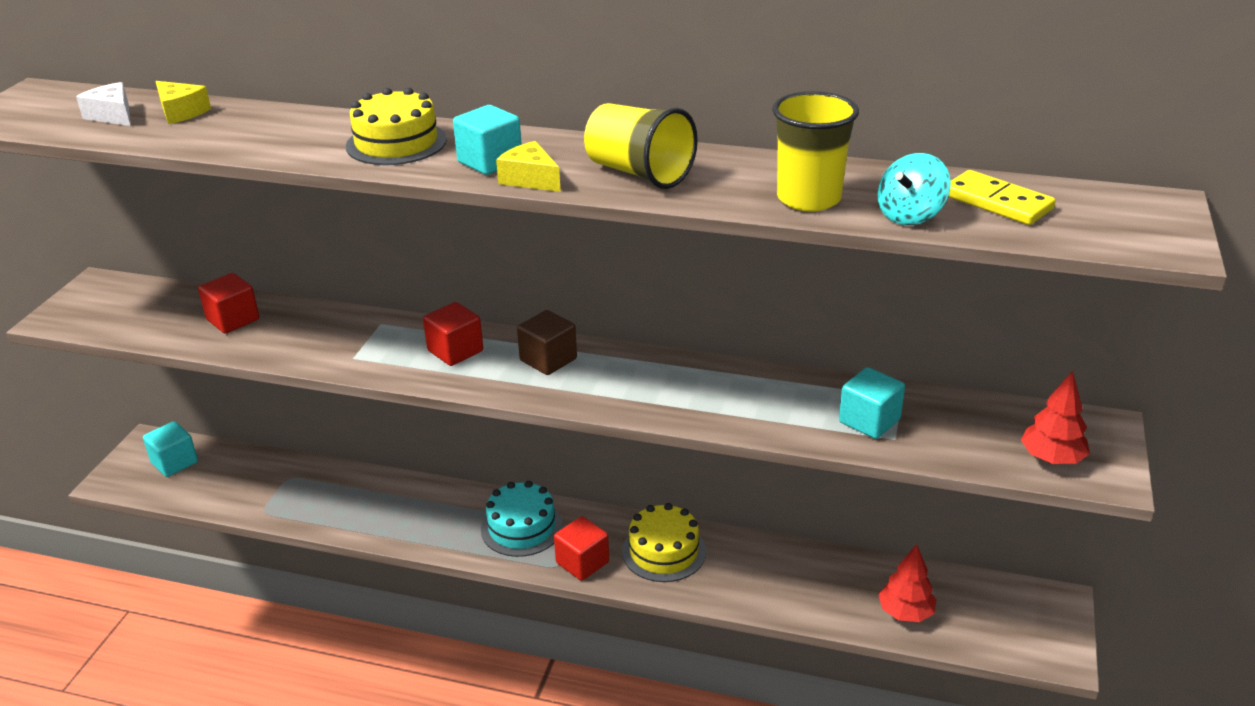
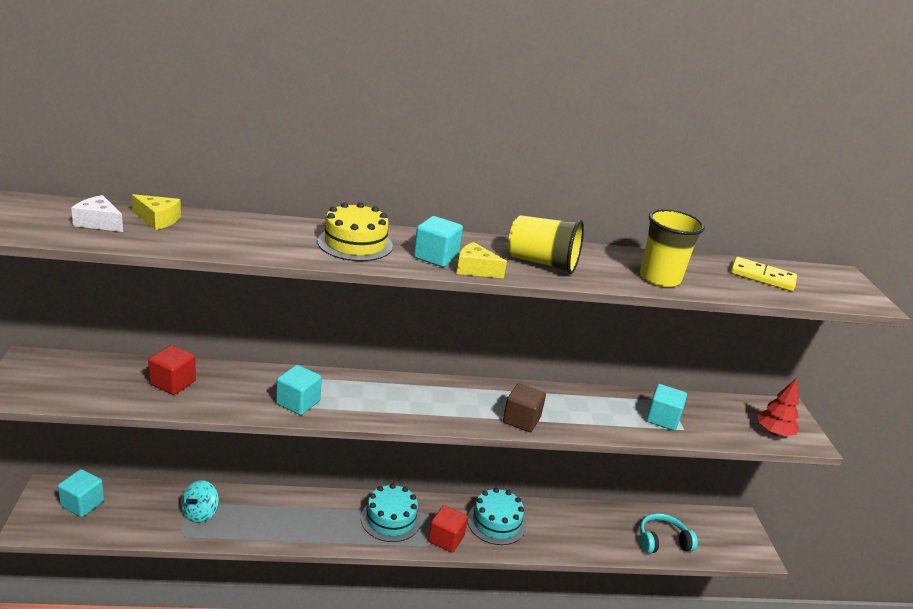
camera: 25 degrees left, 5 degrees down
(363, 354) = (298, 402): none -> turquoise cube
(455, 351) = (366, 394): red cube -> none
(548, 360) = (436, 395): brown cube -> brown cube (521, 420)
(664, 551) = (496, 522): yellow cake -> turquoise cake
(905, 612) = (662, 541): red tree -> turquoise headphones
(910, 215) = (725, 287): turquoise spinning top -> turquoise spinning top (200, 513)

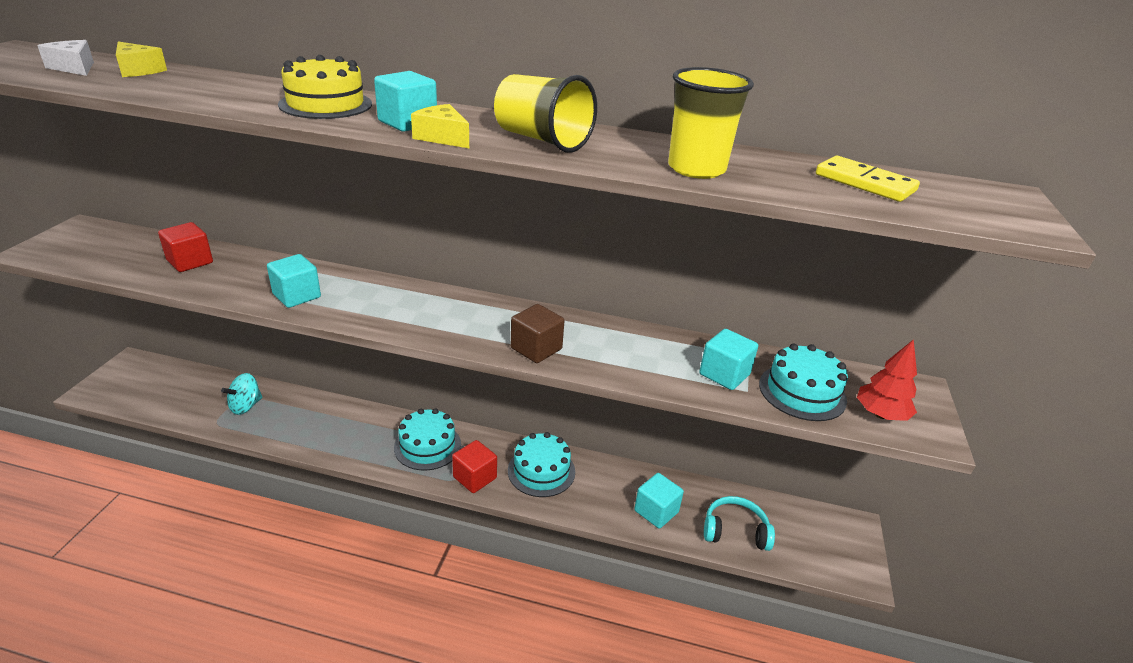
camera: 20 degrees right, 5 degrees up
(82, 504) = (149, 379): turquoise cube -> turquoise cube (656, 511)
(718, 424) = (802, 392): none -> turquoise cake

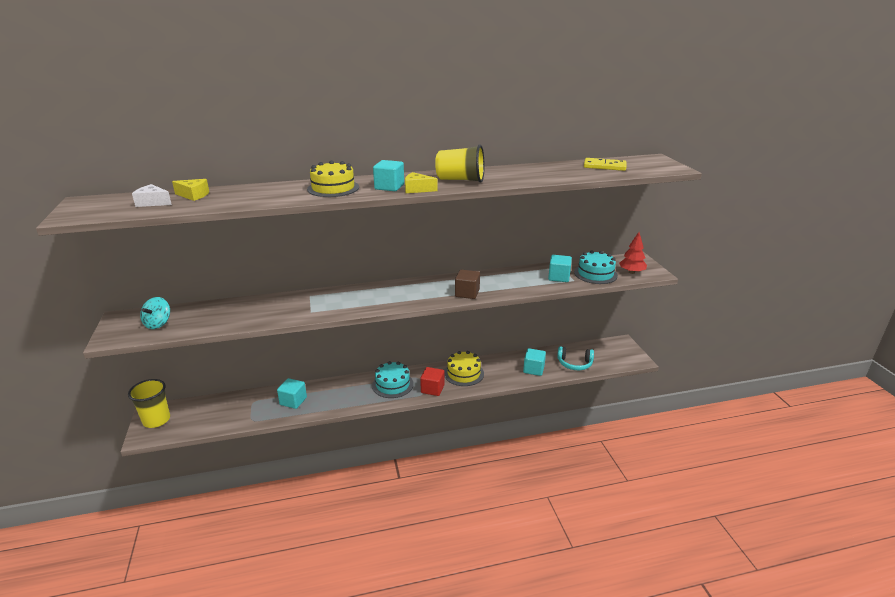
camera: 25 degrees left, 5 degrees down
(190, 262) = (225, 313): red cube -> none
(245, 406) = (261, 405): turquoise spinning top -> turquoise spinning top (158, 324)
(297, 296) = (315, 309): turquoise cube -> turquoise cube (293, 401)
(541, 471) = (463, 373): turquoise cake -> yellow cake
(696, 169) = (539, 176): yellow cup -> yellow cup (156, 420)
(735, 531) = (574, 364): turquoise headphones -> turquoise headphones turned 150 degrees counterclockwise

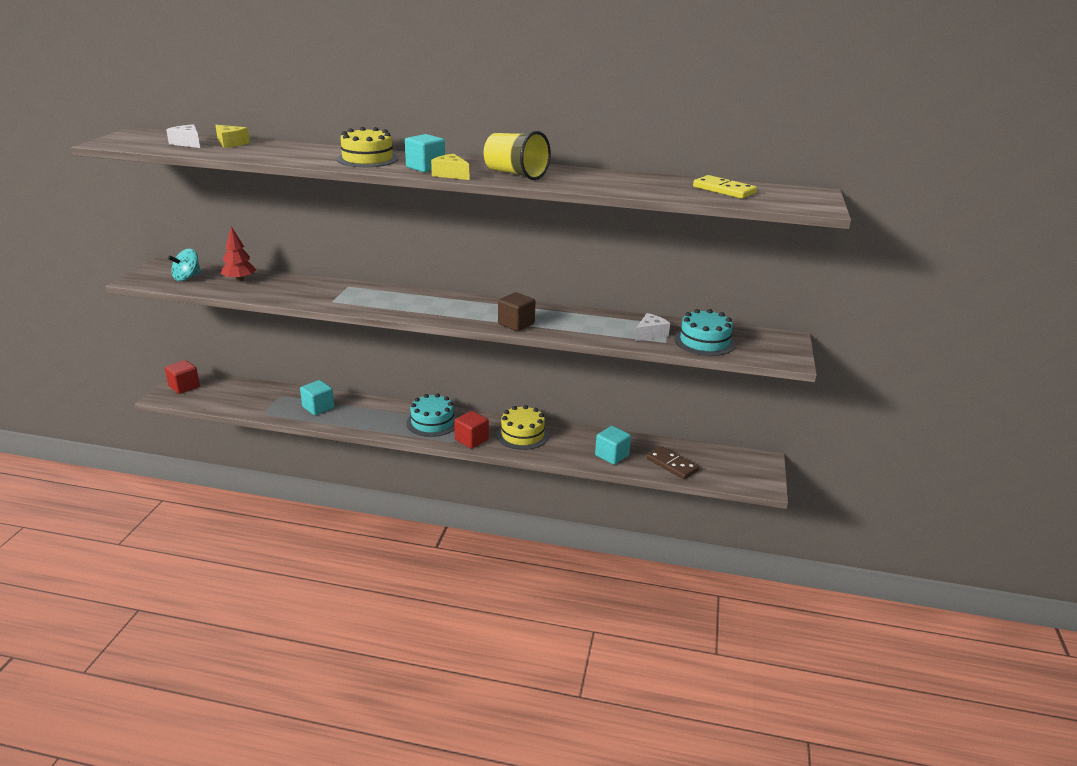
camera: 25 degrees right, 0 degrees up
(156, 420) = (184, 386): yellow cup -> red cube
(559, 277) = (650, 334): turquoise cube -> white cheese
(574, 364) = (672, 465): turquoise headphones -> brown domino
(631, 272) = (757, 351): red tree -> red tree (239, 280)

